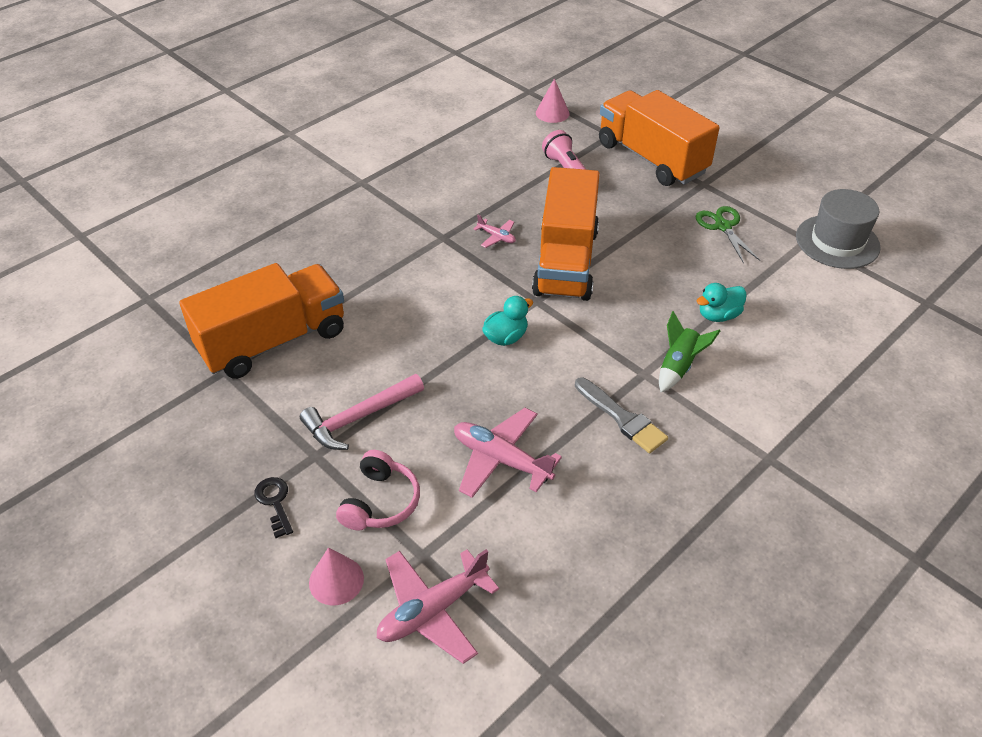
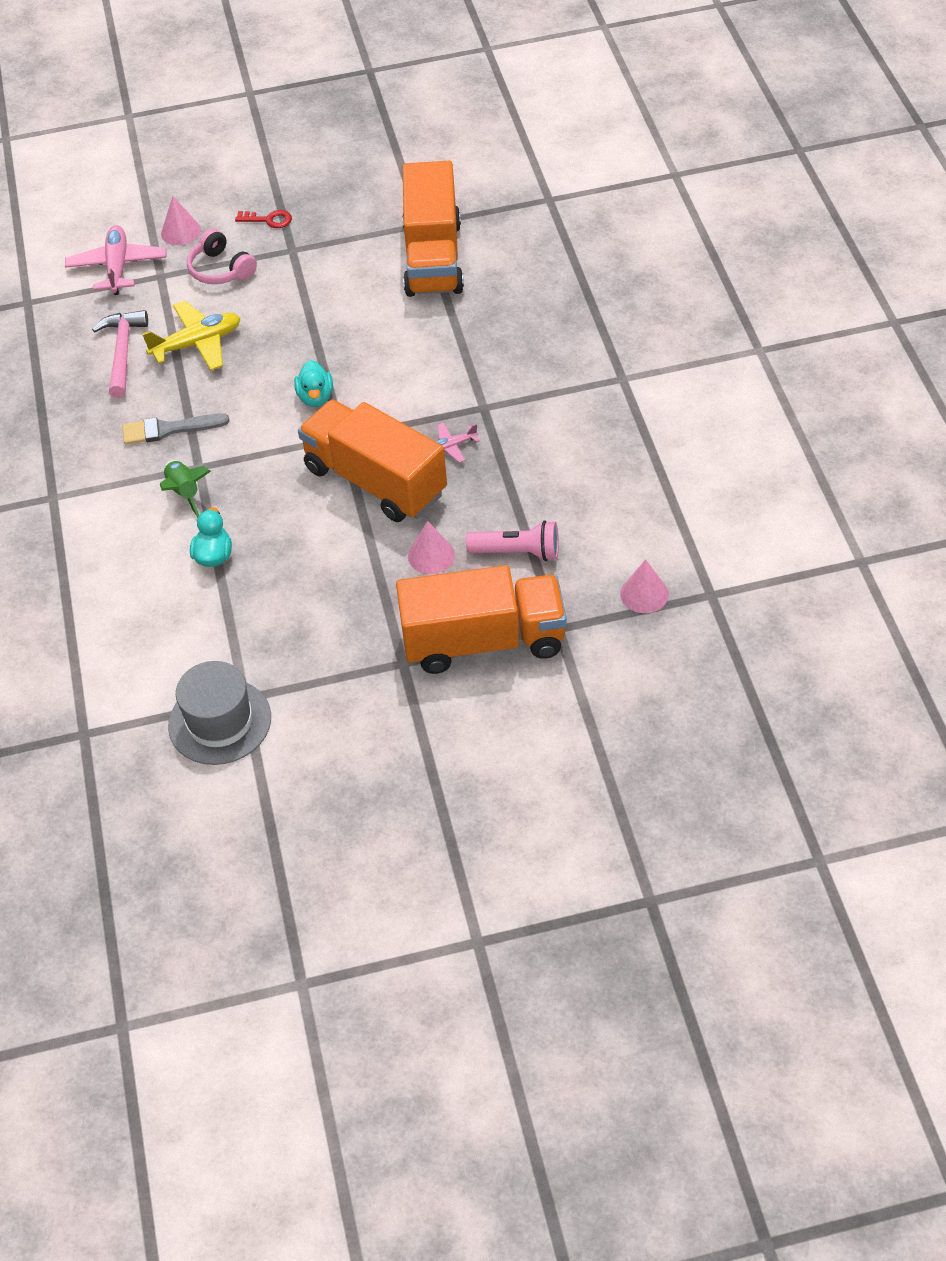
camera: 125 degrees right, 5 degrees up
(275, 502) = (268, 220): black key -> red key
(359, 417) = (307, 282): pink hammer -> pink hammer (123, 352)
(501, 459) = (197, 344): pink plane -> yellow plane
(607, 206) = (431, 555): none -> pink cone
(723, 226) = (322, 636): green scissors -> none

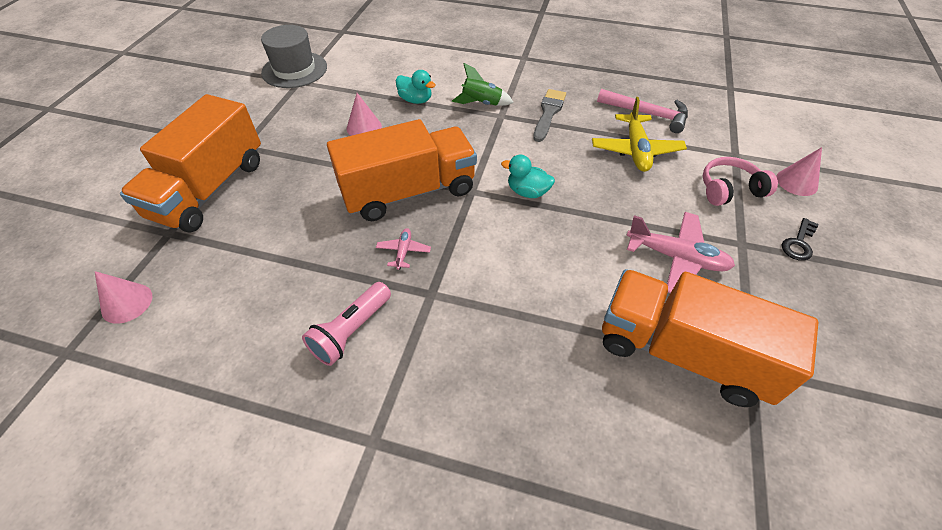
camera: 115 degrees right, 0 degrees up
(117, 267) = (757, 136): pink plane -> pink plane (676, 258)
(268, 220) = (799, 243): red key -> black key
(431, 555) = (309, 193): pink cone -> pink cone (364, 127)
(517, 552) = (258, 242): pink flashlight -> pink flashlight (351, 331)

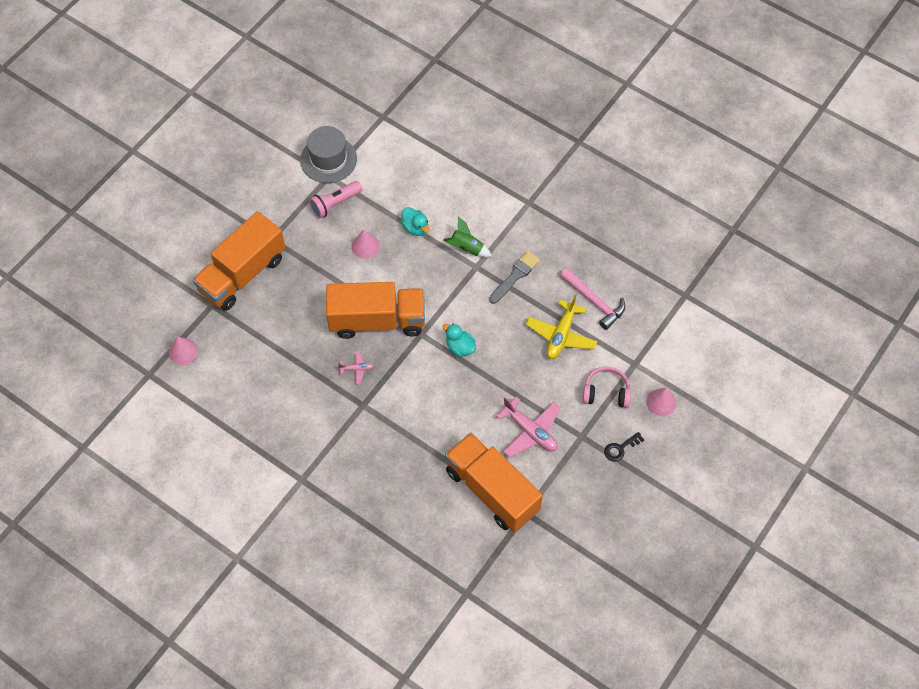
camera: 20 degrees right, 10 degrees up
(351, 331) = (308, 413): pink flashlight -> pink flashlight (335, 204)
(403, 251) = (356, 369): pink plane -> pink plane turned 60 degrees clockwise

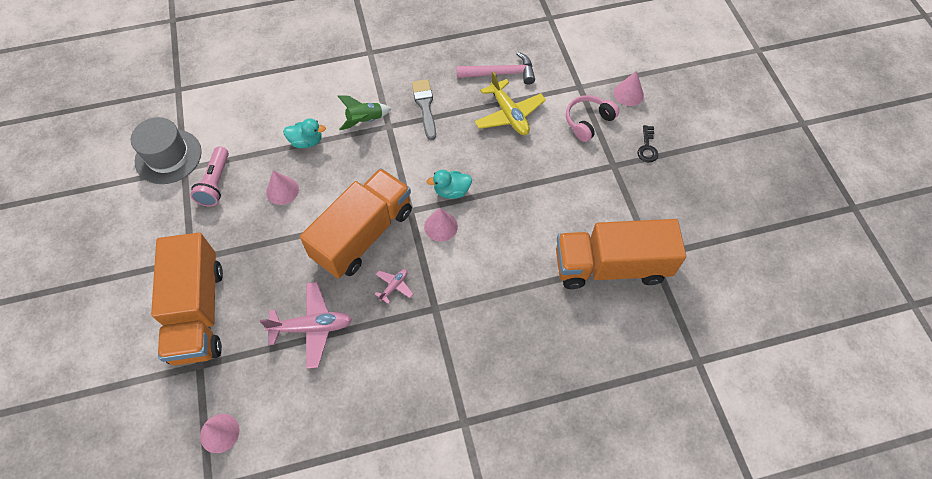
camera: 50 degrees left, 0 degrees up
(426, 362) = (441, 226): none -> pink cone
(530, 431) = (578, 197): pink plane -> pink plane (312, 327)

